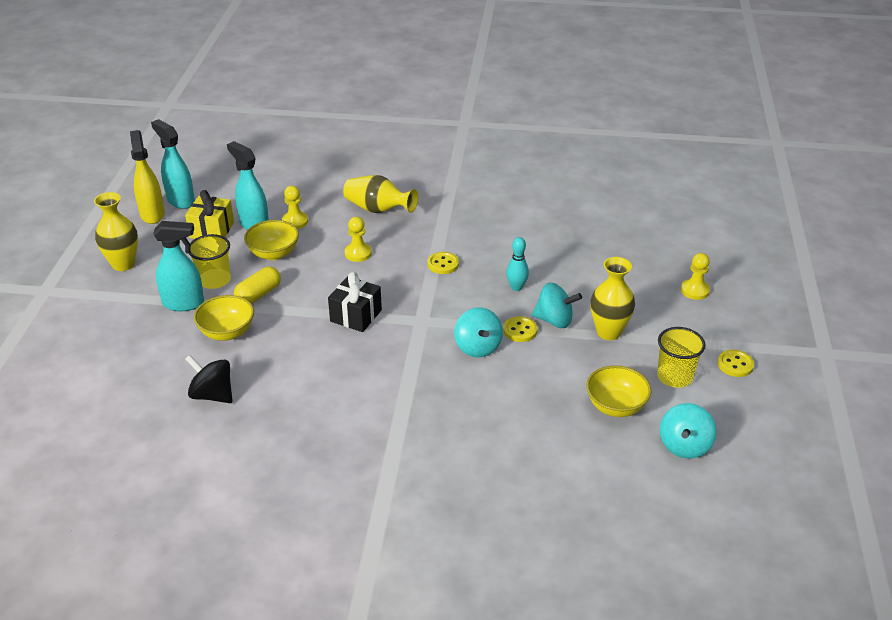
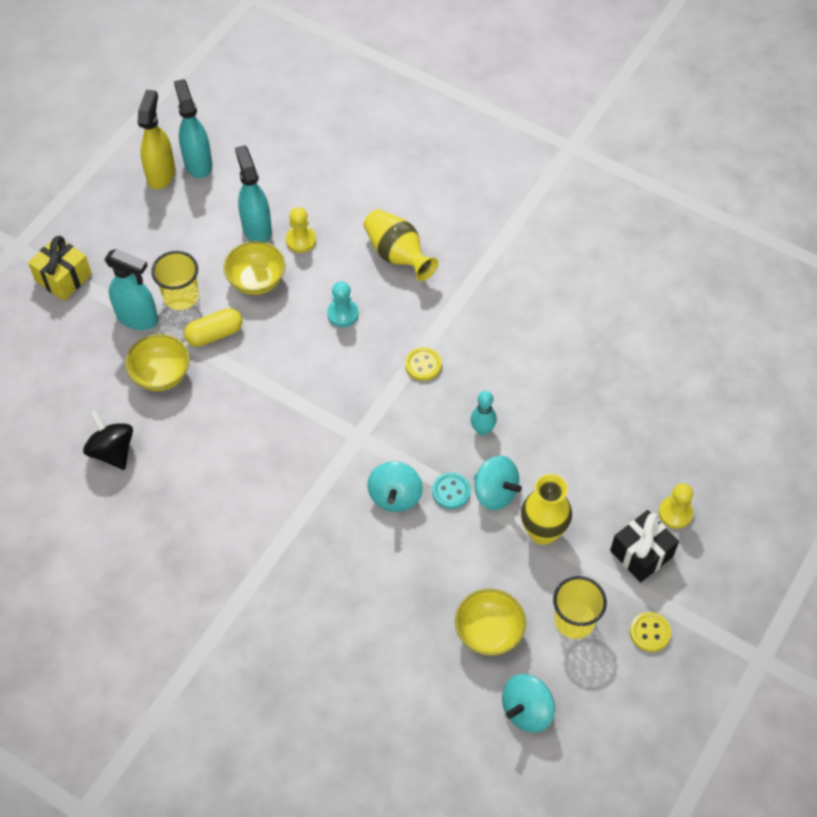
camera: 25 degrees right, 20 degrees up
(123, 264) = (103, 238): yellow vase -> none
(212, 230) = (210, 221): yellow gift -> yellow gift (63, 278)
(356, 316) = (296, 403): black gift -> black gift (641, 554)
(358, 253) = (342, 314): yellow pawn -> turquoise pawn
(520, 330) = (451, 491): yellow button -> turquoise button

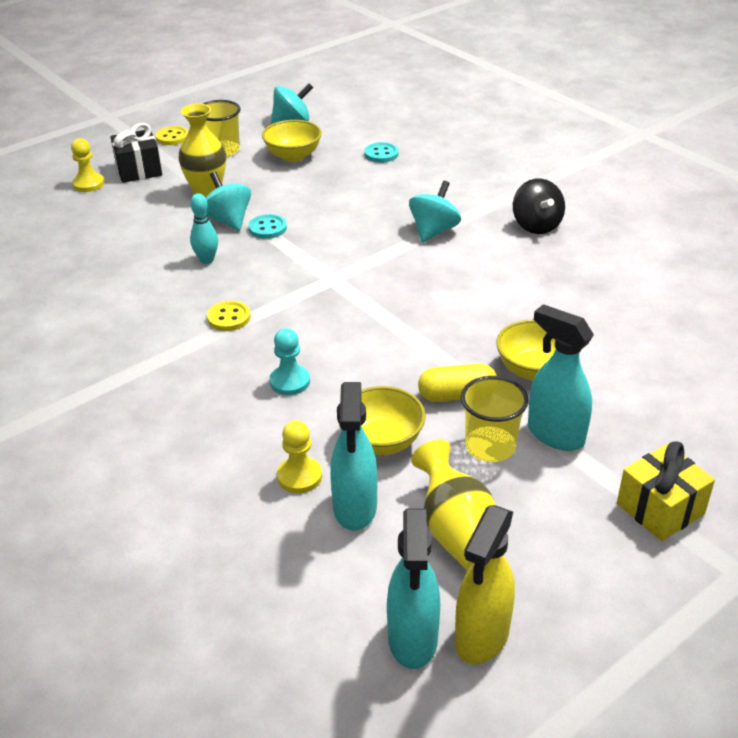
camera: 160 degrees left, 20 degrees down
(112, 451) = (602, 317): black spinning top -> black spinning top (536, 225)
(390, 666) = (381, 154): none -> turquoise button
(395, 496) = (321, 234): turquoise spinning top -> turquoise spinning top (434, 231)
(397, 255) = (183, 428): yellow vase -> yellow vase (457, 532)

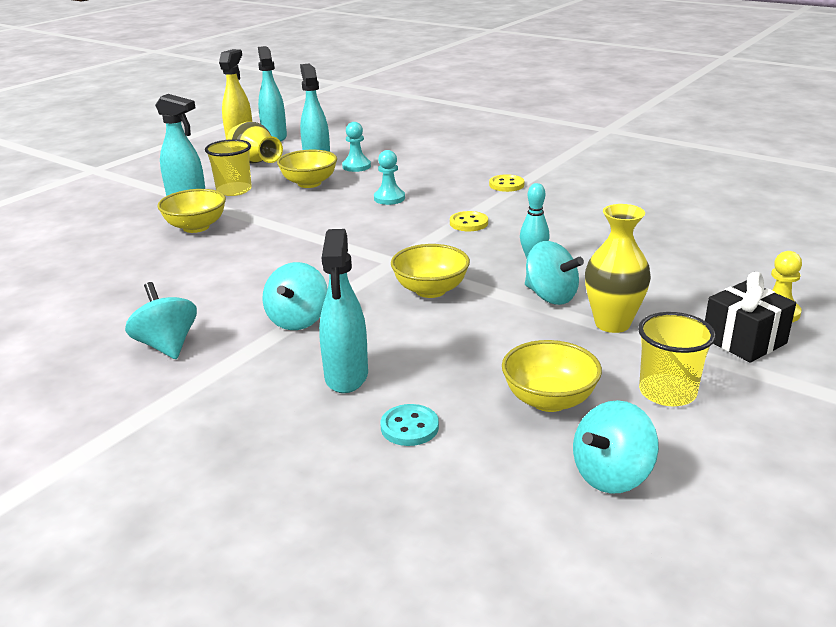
camera: 165 degrees right, 10 degrees down
(172, 137) = (778, 405): yellow button -> yellow button (506, 185)
(267, 228) = (497, 295): turquoise button -> none
(299, 476) = (356, 166): yellow pawn -> turquoise pawn
(317, 241) = (430, 290): none -> yellow bowl
(409, 185) = (346, 376): none -> turquoise spray bottle
(457, 395) = (259, 207): yellow capsule -> none
(536, 225) = (167, 345): black spinning top -> turquoise spinning top
(660, 509) = (128, 182): yellow gift -> none

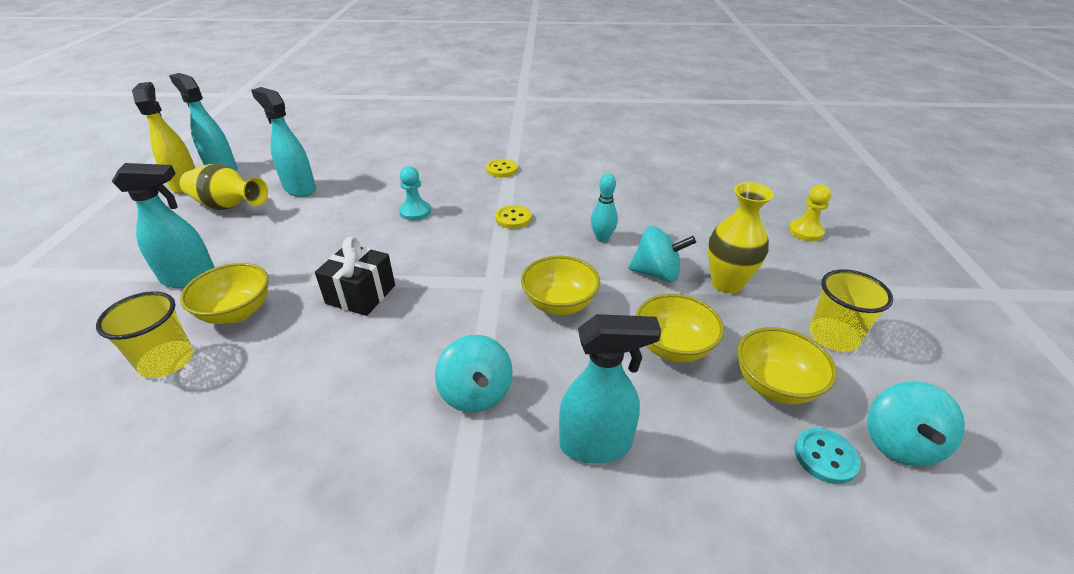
camera: 35 degrees left, 10 degrees up
(167, 345) = (363, 501): turquoise spinning top -> none
(234, 190) = (238, 249): yellow cup -> yellow cup (166, 361)
(309, 183) = (316, 217): yellow bowl -> yellow bowl (673, 347)
(346, 376) = (596, 445): turquoise spray bottle -> turquoise spray bottle turned 60 degrees counterclockwise
(356, 166) = (346, 184): turquoise pawn -> none
(409, 427) = (714, 478): turquoise button -> turquoise button (825, 457)
(744, 341) = (818, 265): black gift -> black gift (361, 294)

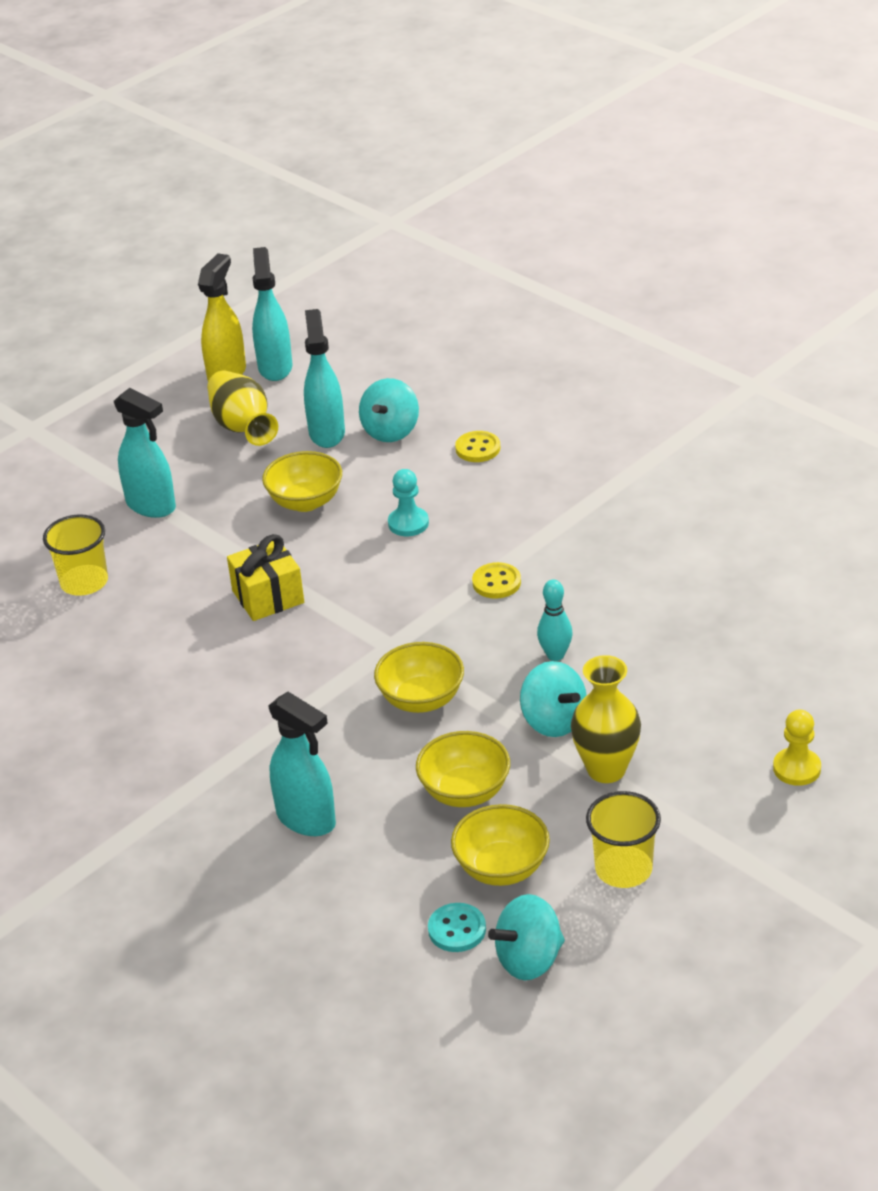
camera: 45 degrees right, 0 degrees up
(237, 312) = (161, 562): yellow bowl -> yellow bowl (305, 502)
(361, 294) = (268, 597): black gift -> yellow gift
(476, 393) = (267, 734): turquoise spinning top -> turquoise spinning top (391, 431)
(502, 169) = (567, 506): yellow button -> yellow button (478, 448)

